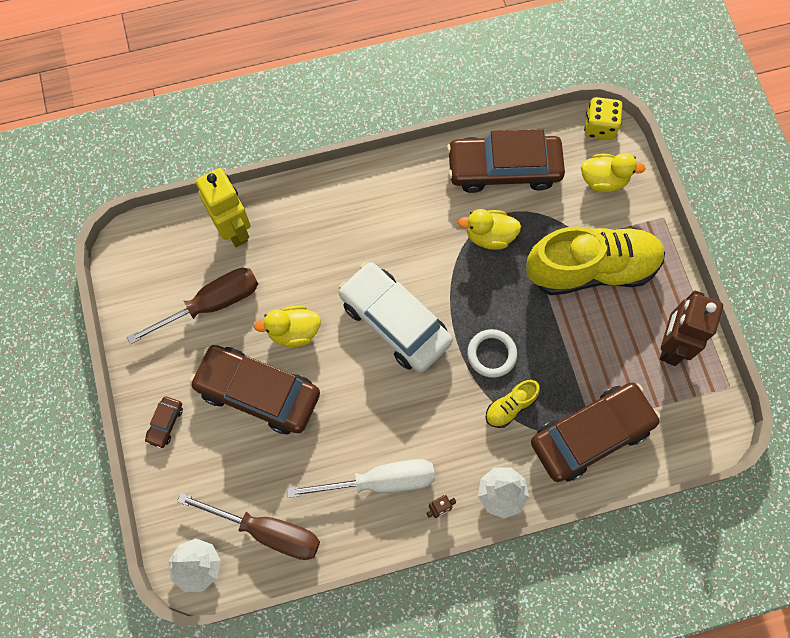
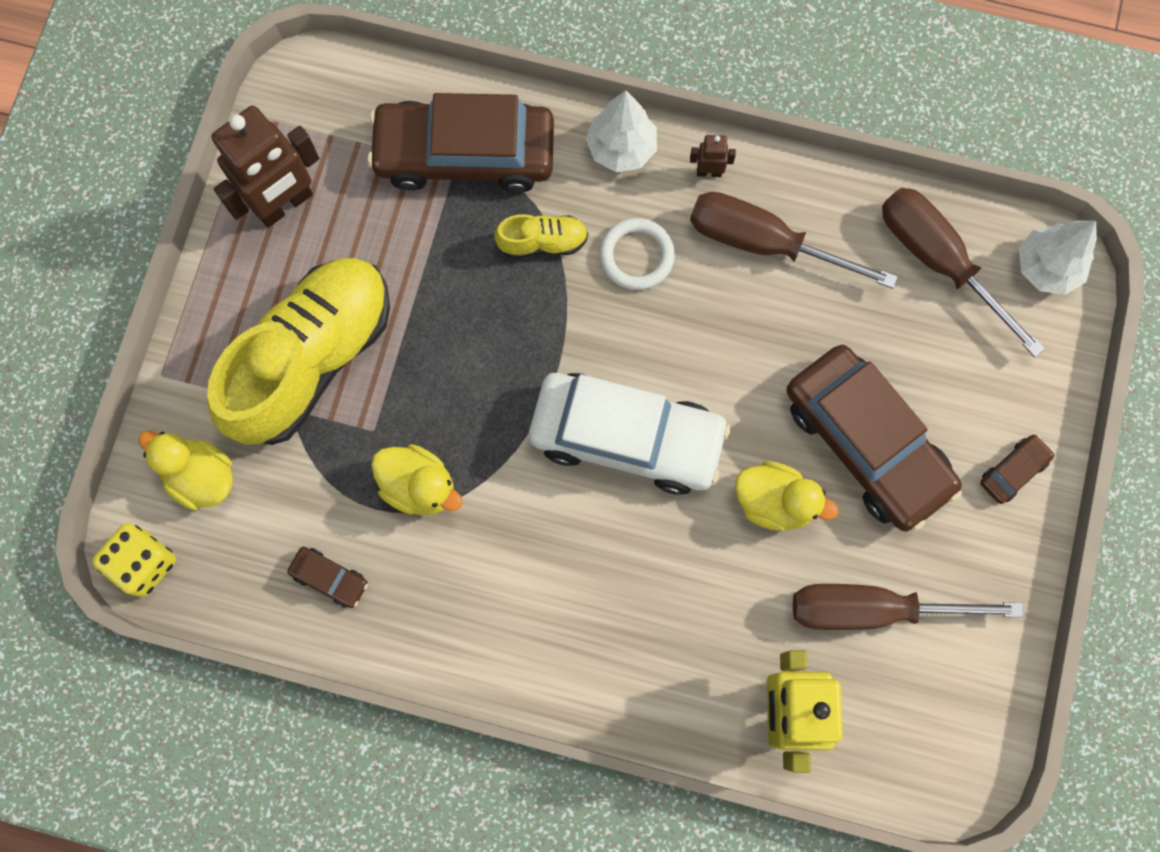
camera: 150 degrees left, 5 degrees up
(380, 481) = (763, 243): white screwdriver -> brown screwdriver
(395, 322) = (627, 437): white car -> white car turned 60 degrees counterclockwise
(491, 354) = (523, 321): white ring -> white ring (636, 256)
(504, 169) = (330, 578): brown car -> brown car, size x0.41
(591, 269) = (312, 359): yellow shoe -> yellow shoe turned 105 degrees clockwise

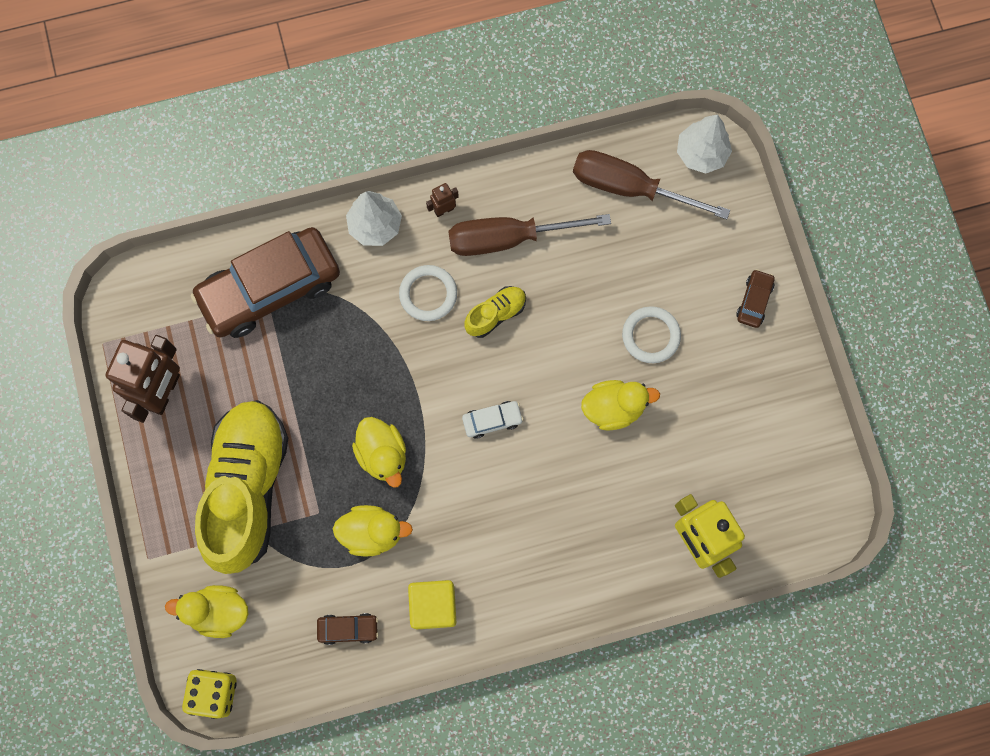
camera: 30 degrees left, 0 degrees up
(439, 608) = (433, 606): none -> yellow cube
(481, 406) = (382, 454): none -> yellow duck
(543, 242) = (359, 320): yellow shoe -> yellow shoe (495, 314)
(627, 437) = (492, 420): white car -> white car, size x0.41
(866, 443) = (651, 336): brown car -> white ring
(872, 609) = (715, 443): brown screwdriver -> none

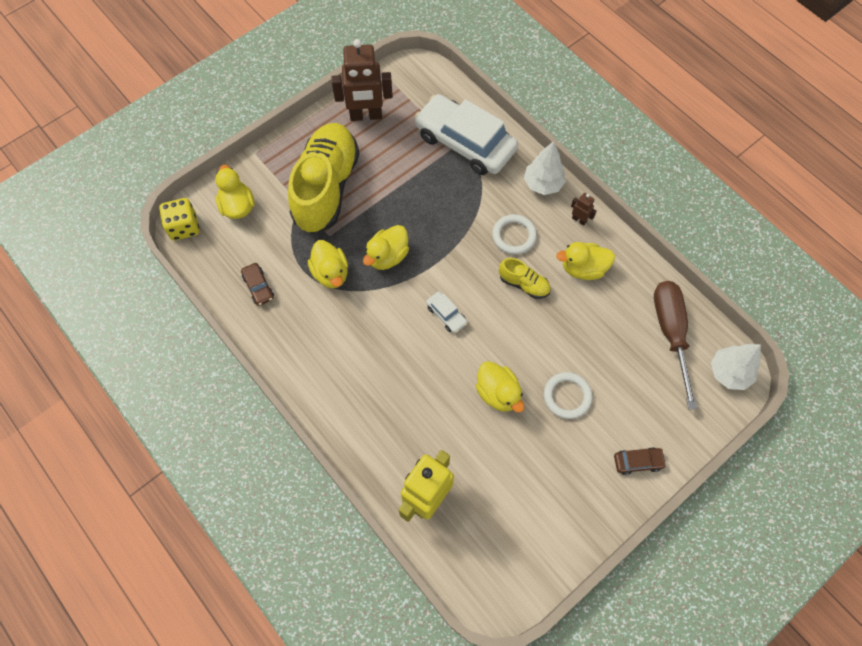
camera: 65 degrees right, 10 degrees down
(247, 488) = (326, 188): yellow shoe -> yellow shoe turned 60 degrees counterclockwise
(270, 288) = (465, 143): brown car -> white car
(433, 606) = (297, 333): yellow cube -> none
(508, 238) = (583, 268): brown screwdriver -> yellow duck

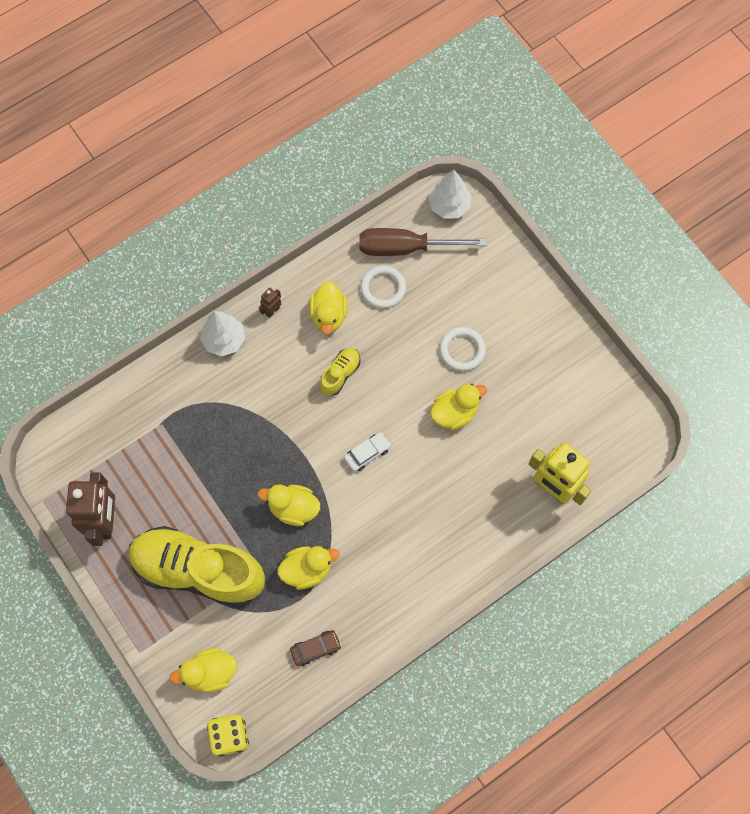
camera: 85 degrees left, 5 degrees up
(387, 256) = (293, 508): yellow duck -> yellow duck turned 150 degrees clockwise
(465, 143) = (160, 414): white car -> none
(514, 236) = (283, 377): white ring -> white ring (383, 288)
(638, 462) = (528, 299): brown car -> none

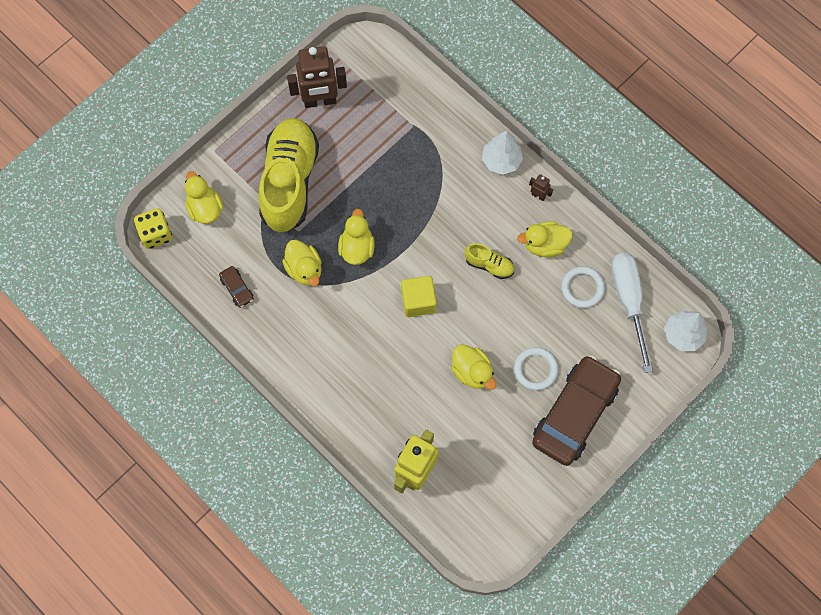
camera: 80 degrees right, 0 degrees up
(367, 453) = (418, 301): white car -> yellow cube
(405, 248) = (628, 301): brown screwdriver -> white screwdriver
(514, 322) = (575, 414): none -> brown car

